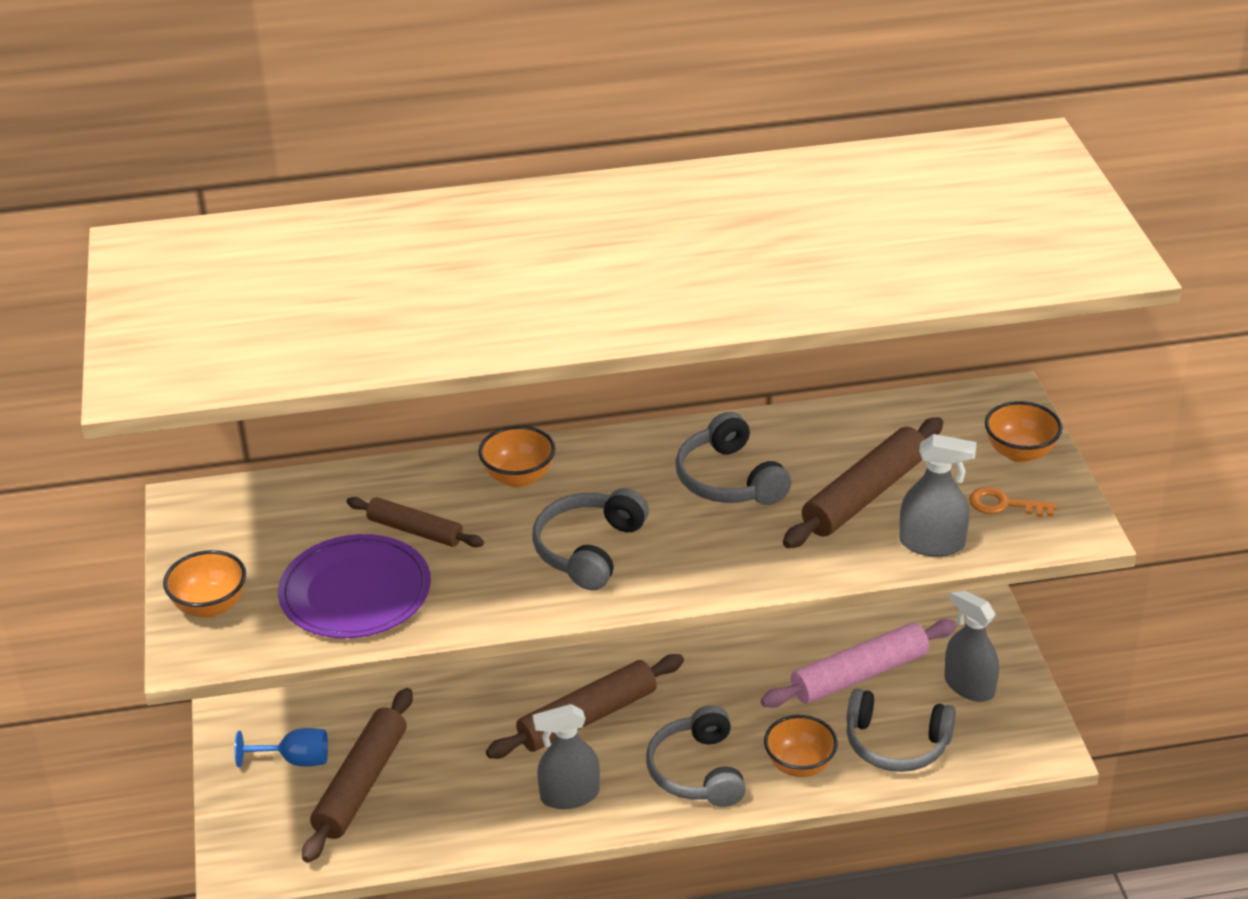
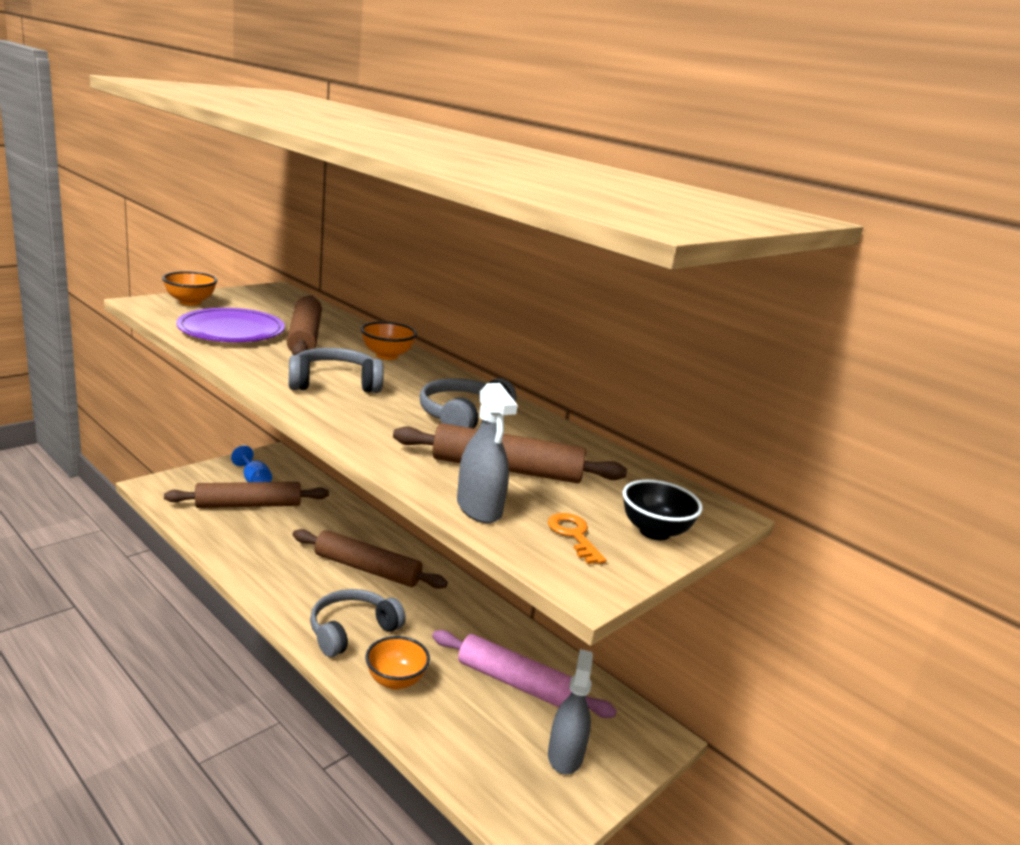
camera: 50 degrees right, 15 degrees down
(415, 531) = (304, 337): brown rolling pin -> brown rolling pin, size x1.63
(569, 795) = (289, 581): grey spray bottle -> none
(896, 744) = (460, 729): grey headphones -> none
(1020, 453) = (654, 531): orange bowl -> black bowl

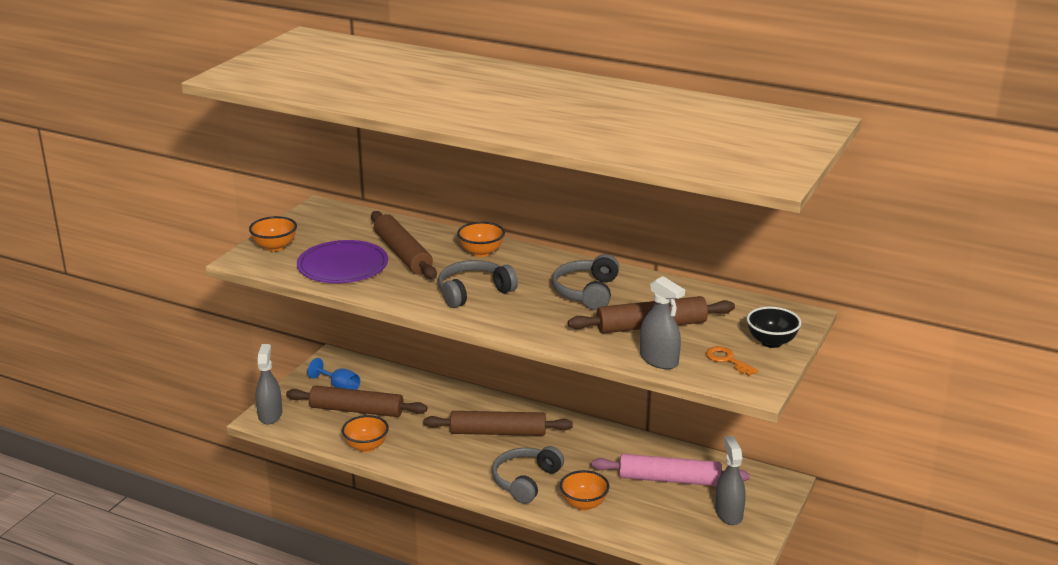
camera: 15 degrees left, 5 degrees up
(165, 485) = (270, 415): none -> grey spray bottle
(222, 541) = (366, 446): none -> orange bowl
(248, 505) = (357, 410): brown rolling pin -> brown rolling pin turned 45 degrees clockwise

